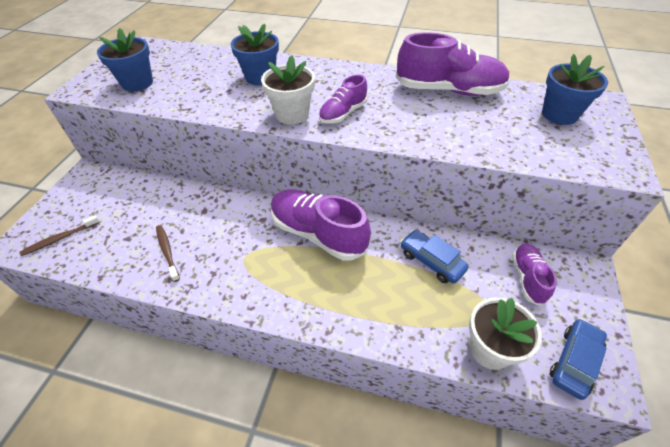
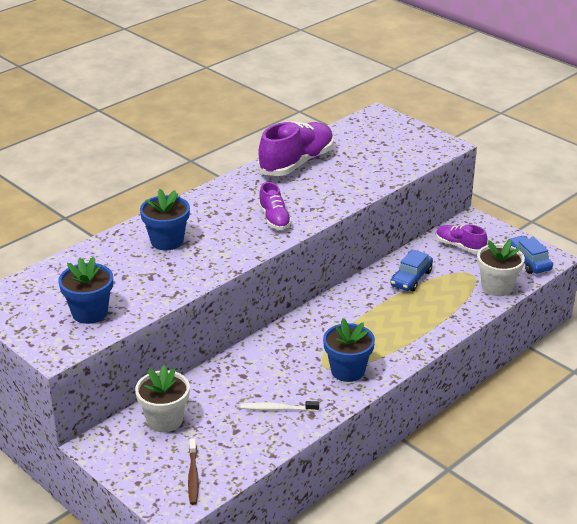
camera: 60 degrees left, 15 degrees down
(167, 251) = (277, 409): brown toothbrush -> white toothbrush
(292, 114) = (248, 242): white flower pot -> white flower pot (165, 420)
(318, 233) = (334, 320): purple shoe -> none
(431, 261) = (411, 278): blue car -> blue car turned 45 degrees counterclockwise
(559, 114) = (374, 137): blue flower pot -> blue flower pot (347, 370)

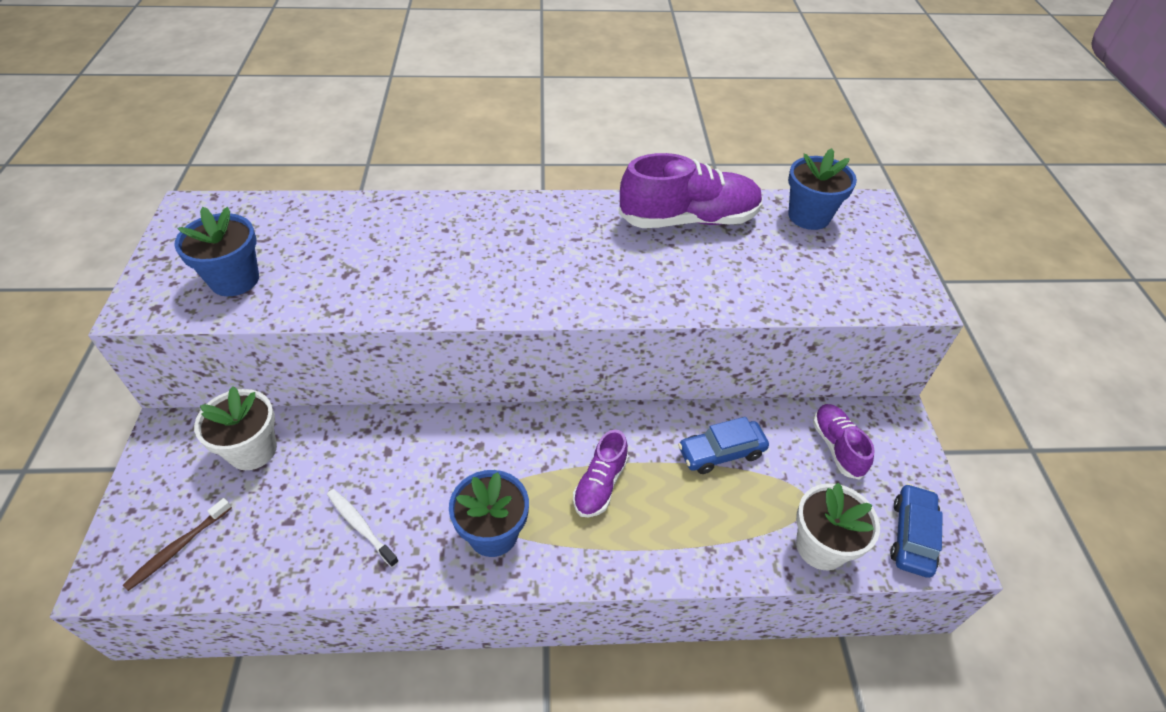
camera: 40 degrees right, 15 degrees up
(167, 241) = (423, 239): blue flower pot -> blue flower pot (809, 216)
(274, 219) = (566, 279): purple shoe -> purple shoe (600, 484)

